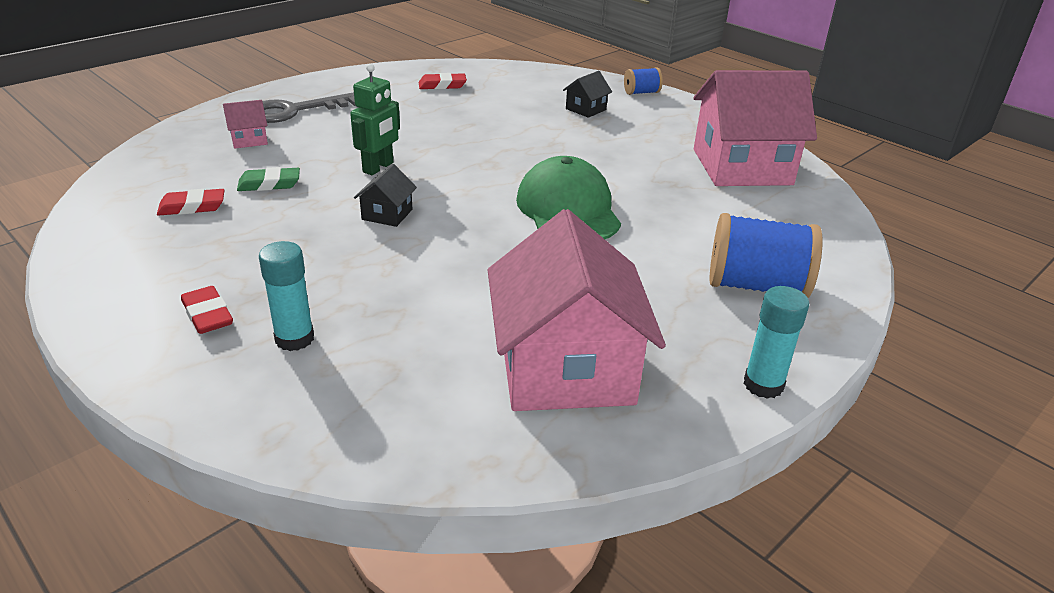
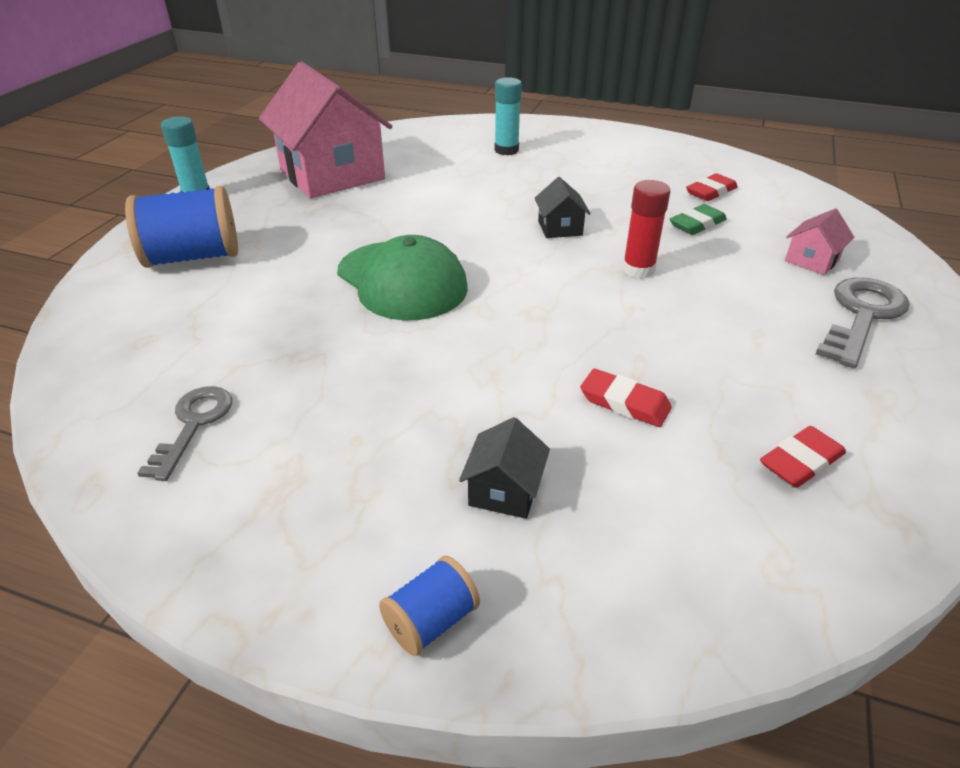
camera: 155 degrees right, 5 degrees up
(207, 314) = (572, 147): red eraser -> red eraser (624, 403)
(378, 167) = (638, 269): green robot -> red glue stick
(742, 167) = (193, 425): pink house -> grey key

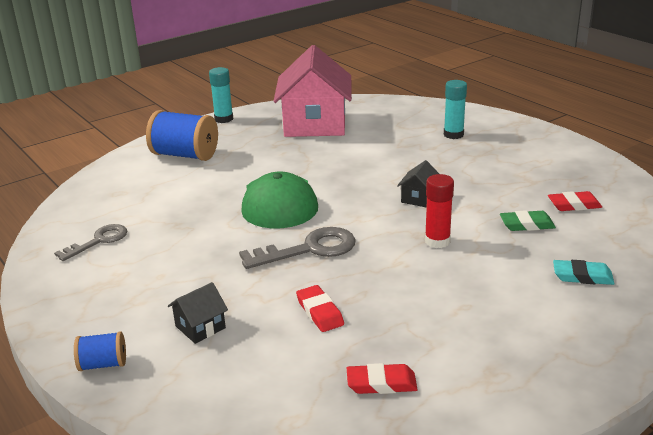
camera: 35 degrees right, 10 degrees down
(811, 260) = (582, 276): pink house -> turquoise eraser
(861, 316) = (562, 324): grey key -> grey key (308, 249)

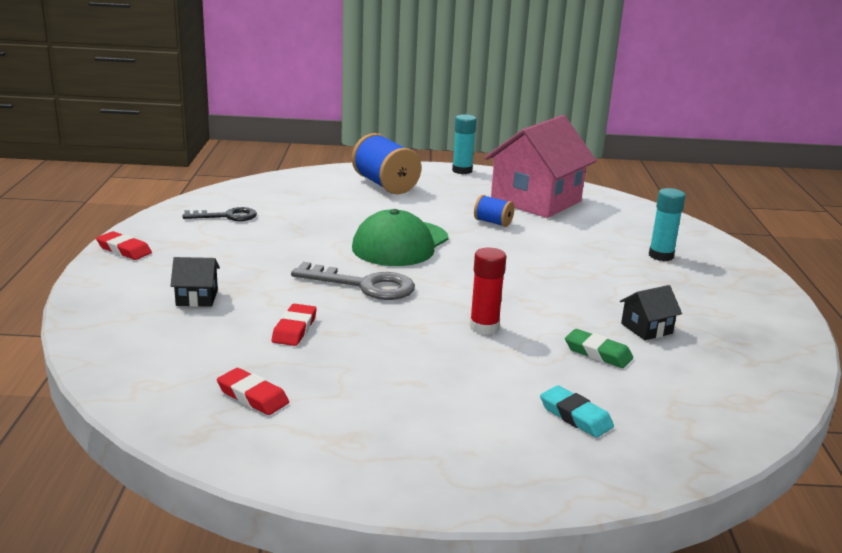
camera: 35 degrees right, 5 degrees down
(98, 241) = (226, 216): grey key -> black key
(103, 364) = (102, 289): blue spool -> blue spool (493, 222)
(419, 199) = (528, 290): black house -> black house (646, 328)
(574, 205) = (683, 360): red eraser -> red eraser (124, 250)

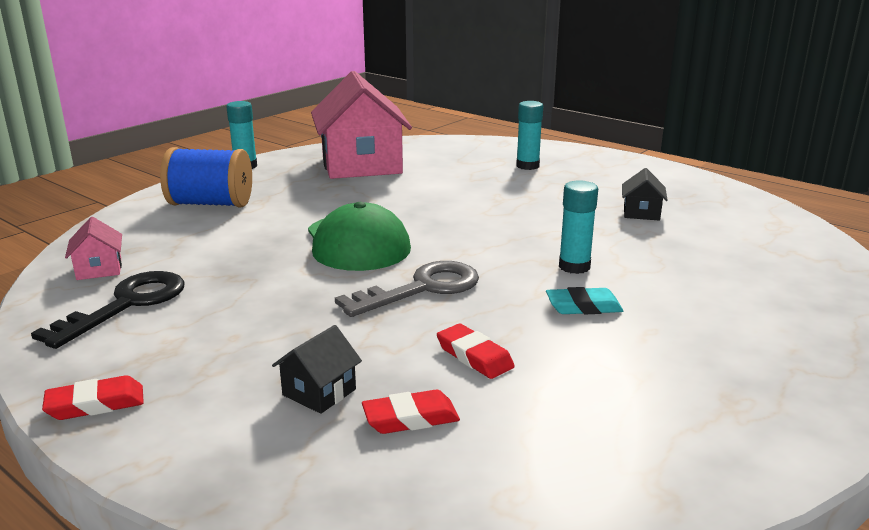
camera: 50 degrees left, 0 degrees up
(226, 216) = (126, 305): black key -> black key, size x1.51
(252, 396) = (603, 430): red eraser -> red eraser (410, 418)
(256, 194) = (99, 269): none -> pink house
(484, 327) = (574, 266): red glue stick -> turquoise glue stick
(493, 222) = (376, 193): blue spool -> none
(575, 416) = (761, 287): turquoise eraser -> turquoise eraser (583, 306)
(598, 353) = (664, 242): green eraser -> none

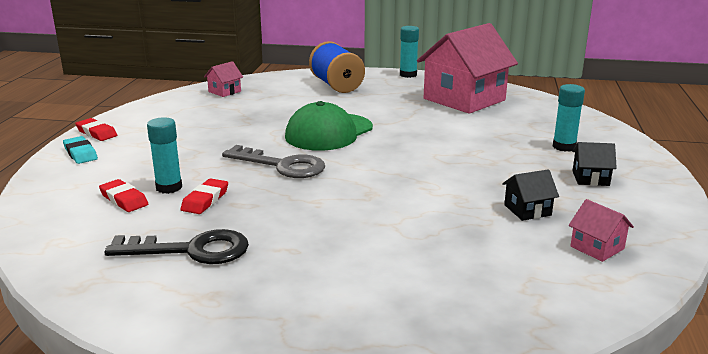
camera: 60 degrees right, 0 degrees up
(126, 305) = (192, 108): black key -> black key (191, 250)
(319, 392) = (136, 172): black house -> black house (590, 178)
(574, 266) = (374, 204): turquoise glue stick -> turquoise glue stick (169, 187)
(583, 306) = (308, 219): turquoise eraser -> turquoise eraser (80, 153)
(724, 211) = (597, 247): none -> pink house

